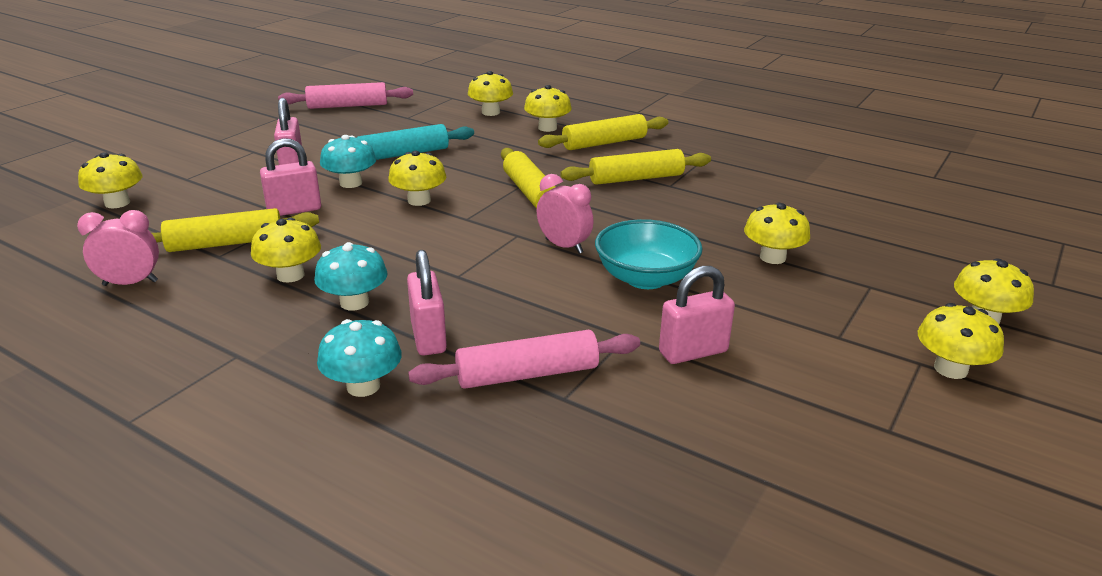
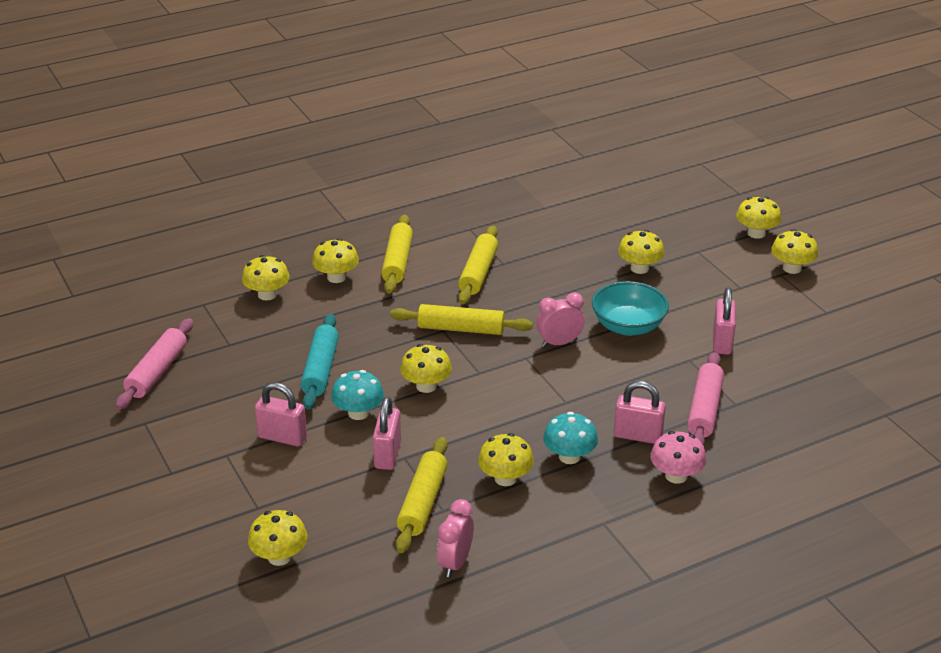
camera: 60 degrees left, 5 degrees up
(363, 386) = (676, 476): turquoise mushroom -> pink mushroom

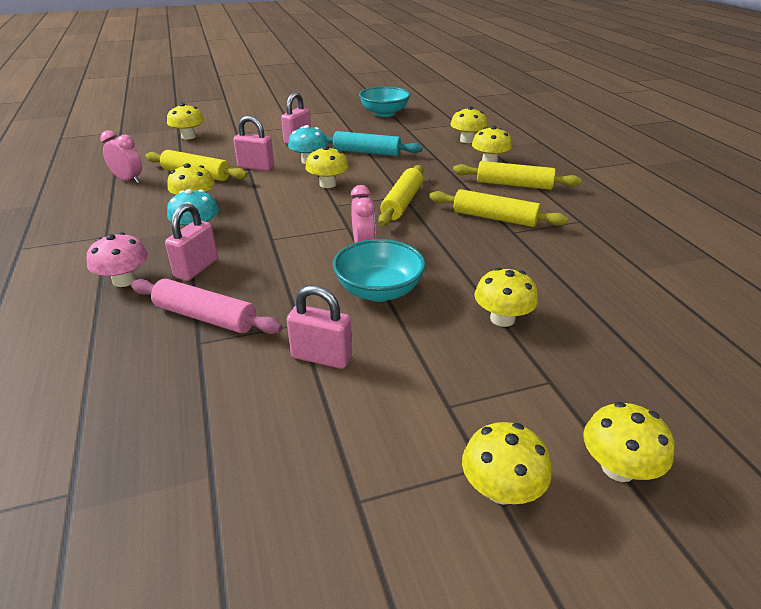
camera: 100 degrees right, 0 degrees up
(157, 372) = (384, 113): pink rolling pin -> turquoise bowl

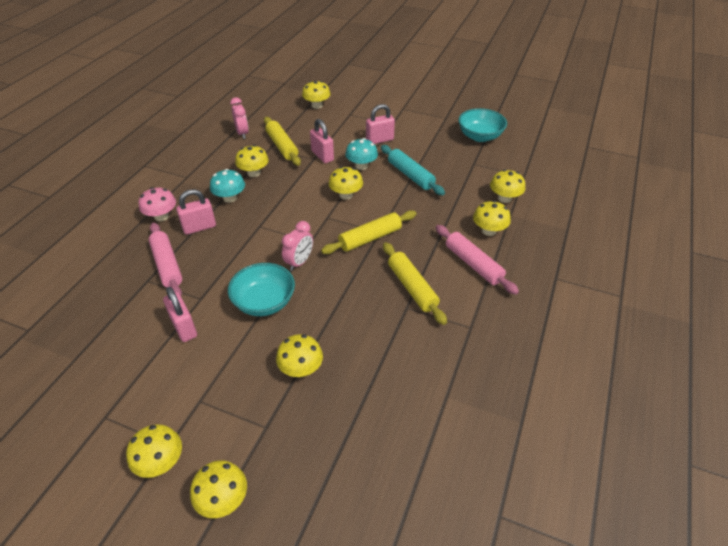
camera: 40 degrees right, 10 degrees up
(514, 185) = (473, 264): yellow rolling pin -> pink rolling pin

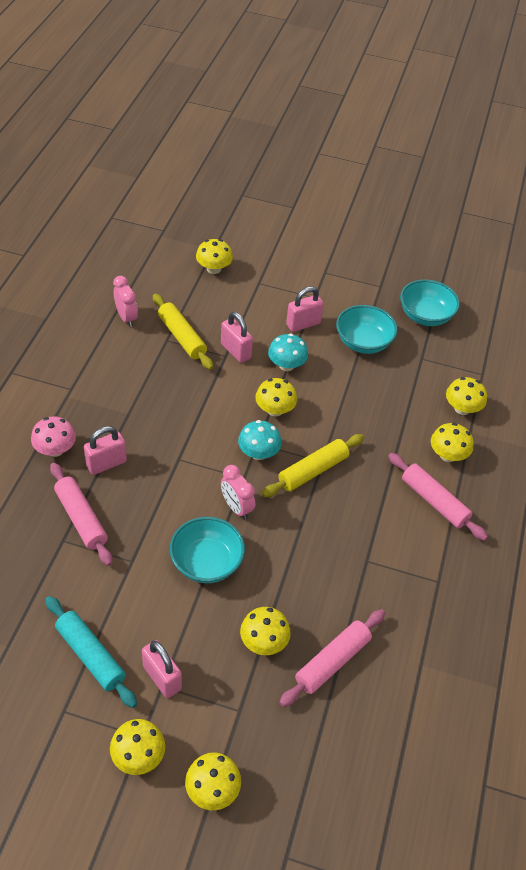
camera: 10 degrees left, 5 degrees up
(184, 328) = (123, 599): pink padlock -> pink padlock (162, 678)
(230, 198) = (133, 419): turquoise mushroom -> turquoise mushroom (258, 453)
(254, 173) = (155, 380): yellow mushroom -> none
(299, 262) = (236, 507): pink clock -> pink clock turned 120 degrees clockwise
(362, 389) = (332, 661): none -> pink rolling pin
(410, 175) = (348, 378): turquoise rolling pin -> turquoise rolling pin (90, 655)
(412, 287) = (369, 535): yellow rolling pin -> none
(426, 152) = (363, 342): none -> turquoise bowl

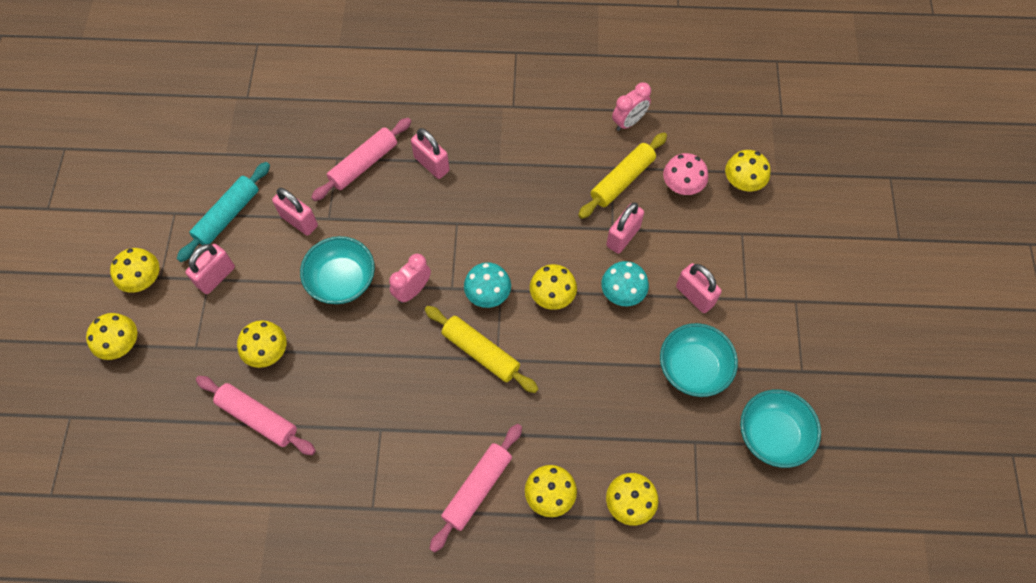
camera: 80 degrees right, 15 degrees up
(55, 449) = (435, 118): pink mushroom -> pink mushroom (682, 185)
(124, 588) = (299, 221): none -> pink padlock

